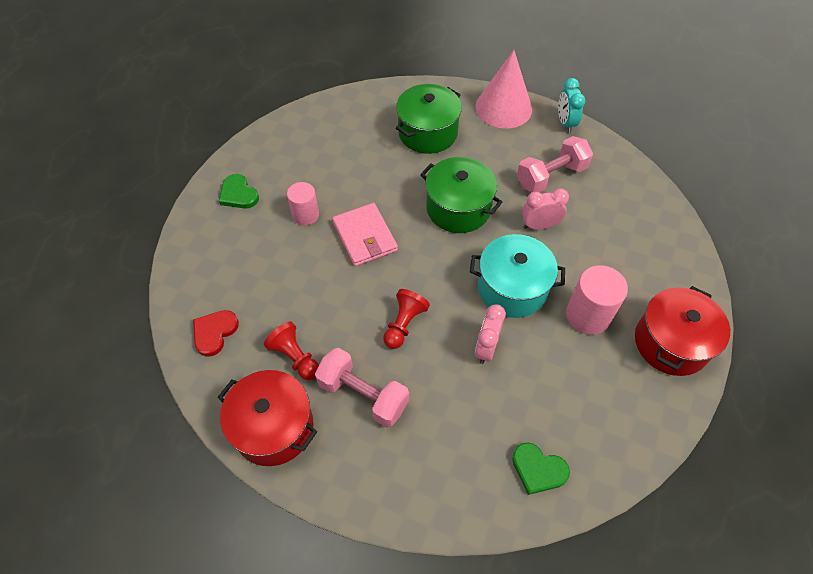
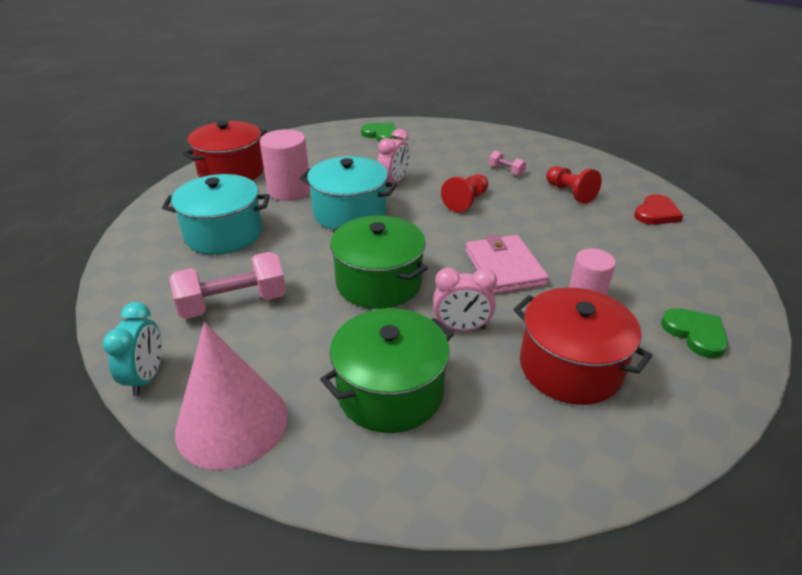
camera: 170 degrees left, 20 degrees down
(274, 427) = (578, 164): red pot -> red pot (570, 367)
(363, 395) = (506, 171): pink dumbbell -> pink dumbbell, size x0.48
(539, 225) = (287, 255): pink clock -> pink clock (461, 328)
(607, 243) = (224, 234): none -> turquoise pot

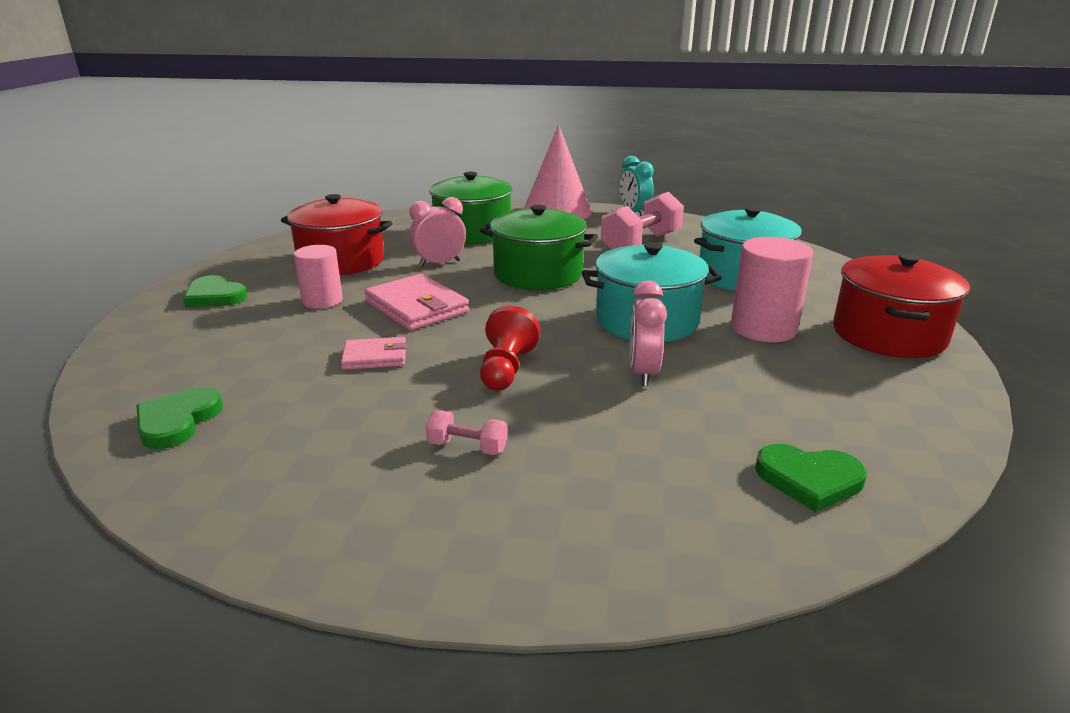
camera: 155 degrees right, 10 degrees down
(544, 228) = (375, 357): none -> pink wallet
(570, 193) = (332, 425): red pawn -> none
(656, 213) = (177, 421): red heart -> green heart

